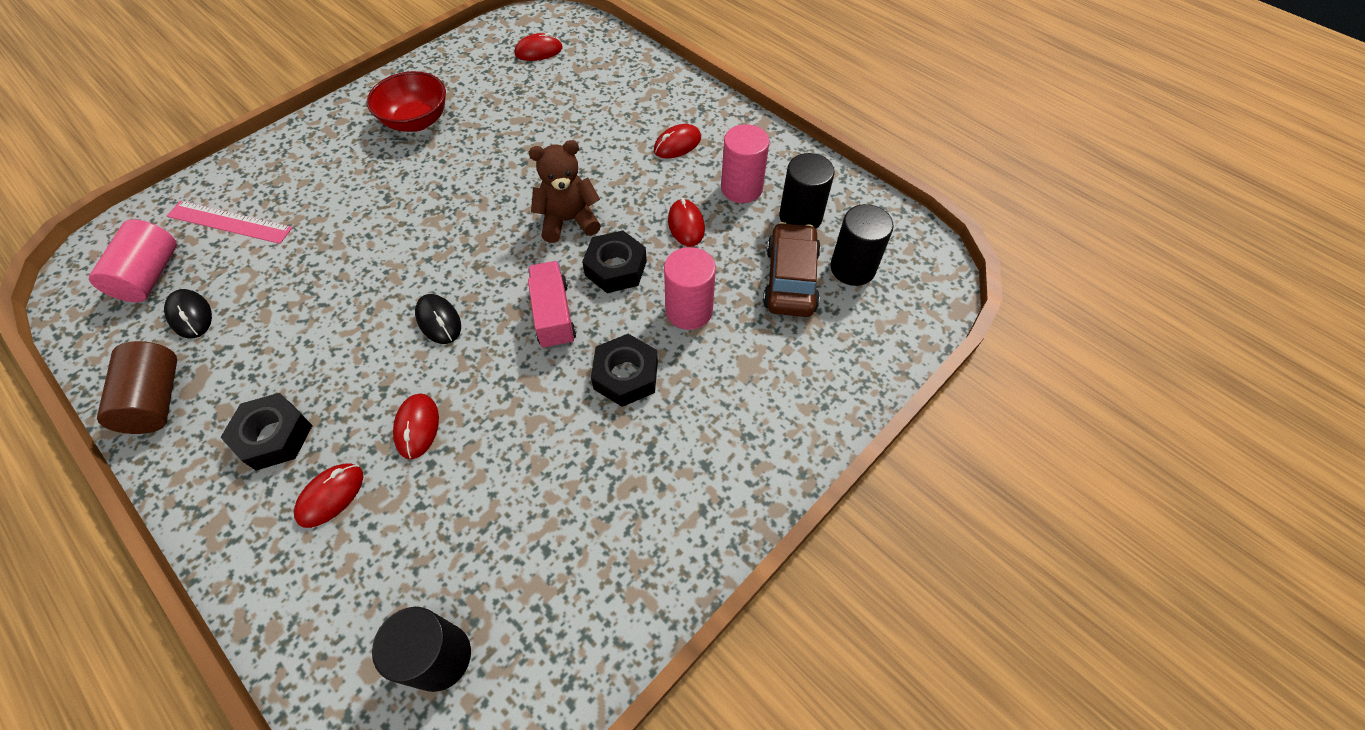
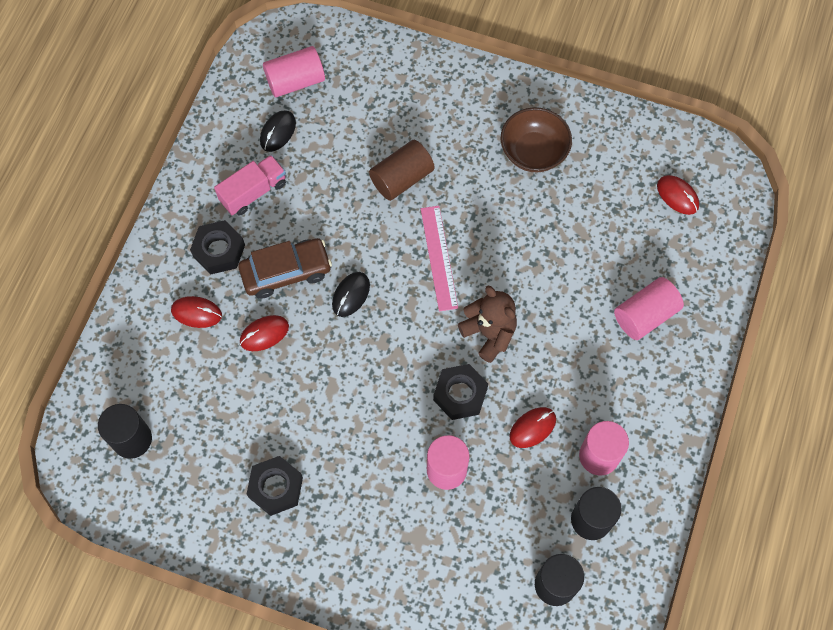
camera: 65 degrees right, 10 degrees up
(157, 399) = (211, 162): brown cylinder -> brown cylinder (402, 178)
(229, 222) = (363, 94): pink ruler -> pink ruler (439, 257)
(417, 121) = (533, 152): red bowl -> brown bowl
(554, 315) = (394, 372): pink truck -> pink truck (253, 192)
(626, 375) = (367, 451): black nut -> black nut (276, 488)
(629, 109) = (645, 315): none -> pink cylinder
(677, 144) = (623, 377): red mouse -> none
(790, 279) = (517, 537): brown car -> brown car (286, 272)

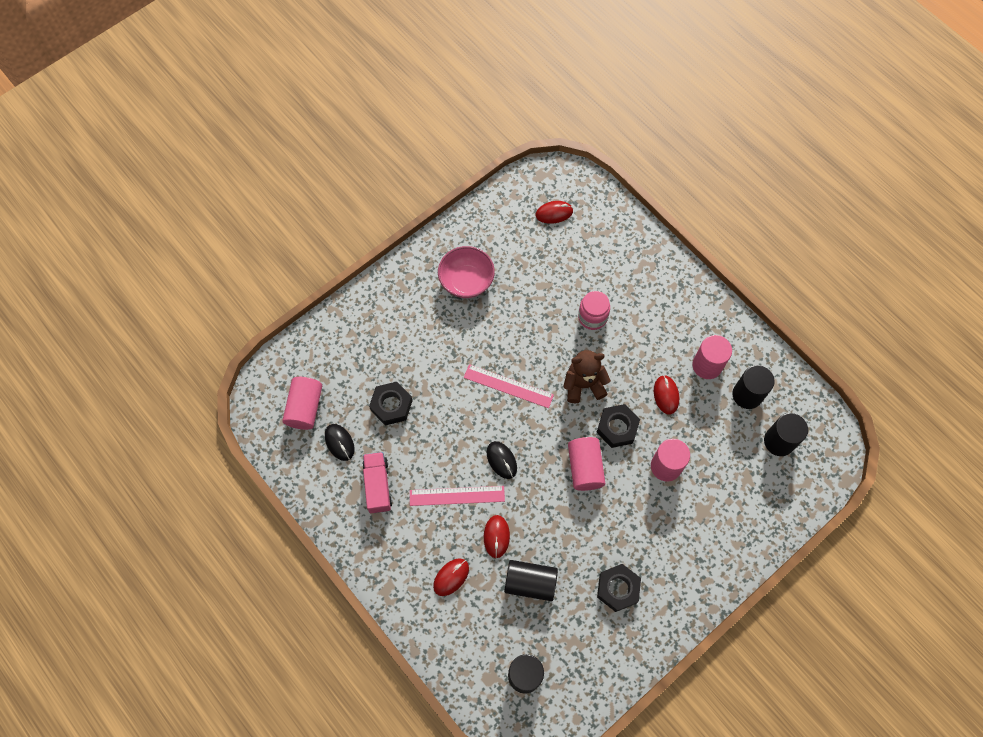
camera: 60 degrees left, 0 degrees up
(219, 251) = (410, 535): black nut -> black nut (391, 405)
(233, 394) = (530, 583): none -> black cylinder
(286, 272) = (457, 496): brown car -> pink ruler
(402, 178) = (432, 377): brown cylinder -> none
(533, 152) = (466, 281): brown bowl -> pink bowl
(576, 301) = (592, 317): none -> pink jar
(645, 315) = (626, 281): pink cylinder -> pink cylinder (585, 468)

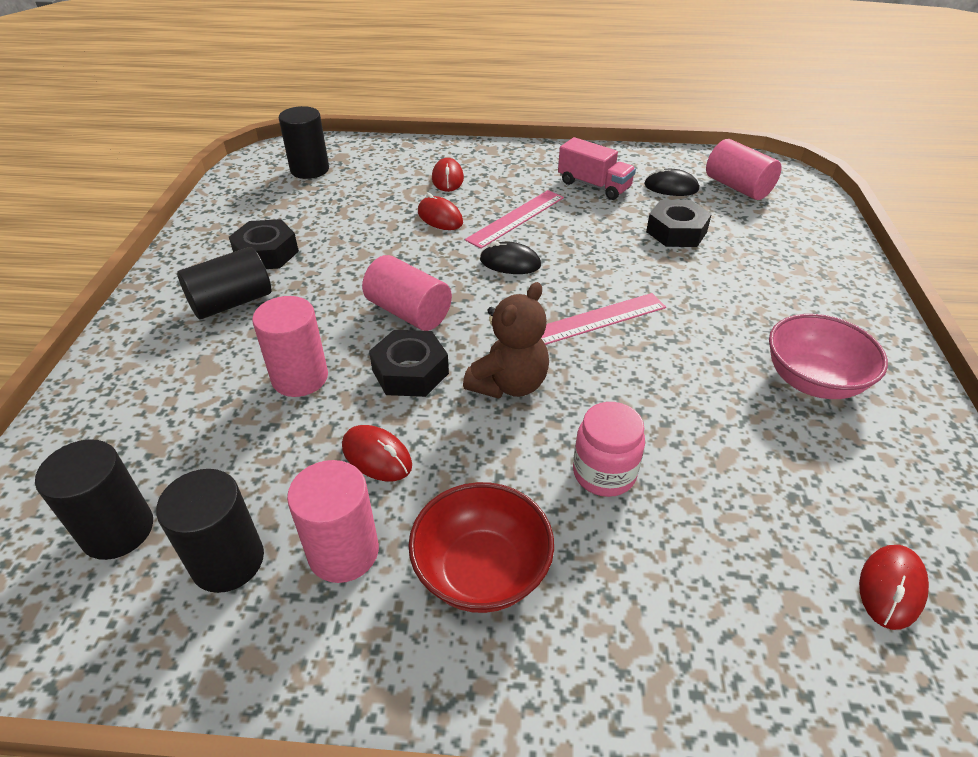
camera: 135 degrees right, 25 degrees down
(530, 583) = (368, 211): black cylinder -> black cylinder (231, 302)
(668, 321) = (481, 571): none -> red bowl

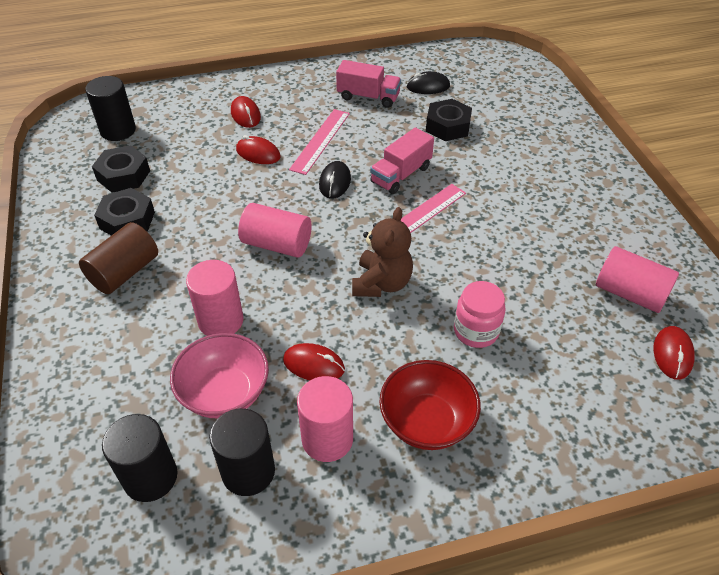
camera: 20 degrees left, 5 degrees up
(231, 302) = (124, 272): black cylinder -> brown cylinder
(410, 372) = (304, 293): black nut -> black nut (123, 175)
(510, 263) = (335, 182): black mouse -> black mouse turned 75 degrees counterclockwise
(593, 271) = (401, 175): none -> pink truck
(737, 187) = (477, 76): pink cylinder -> pink cylinder (630, 293)
(812, 381) = (583, 226): pink bowl -> pink bowl (225, 393)

